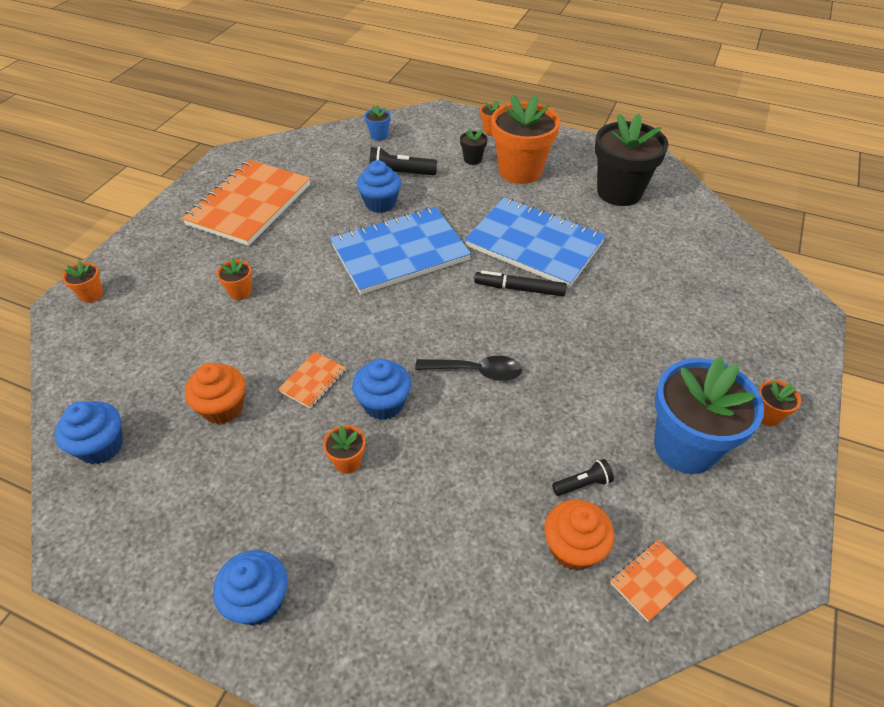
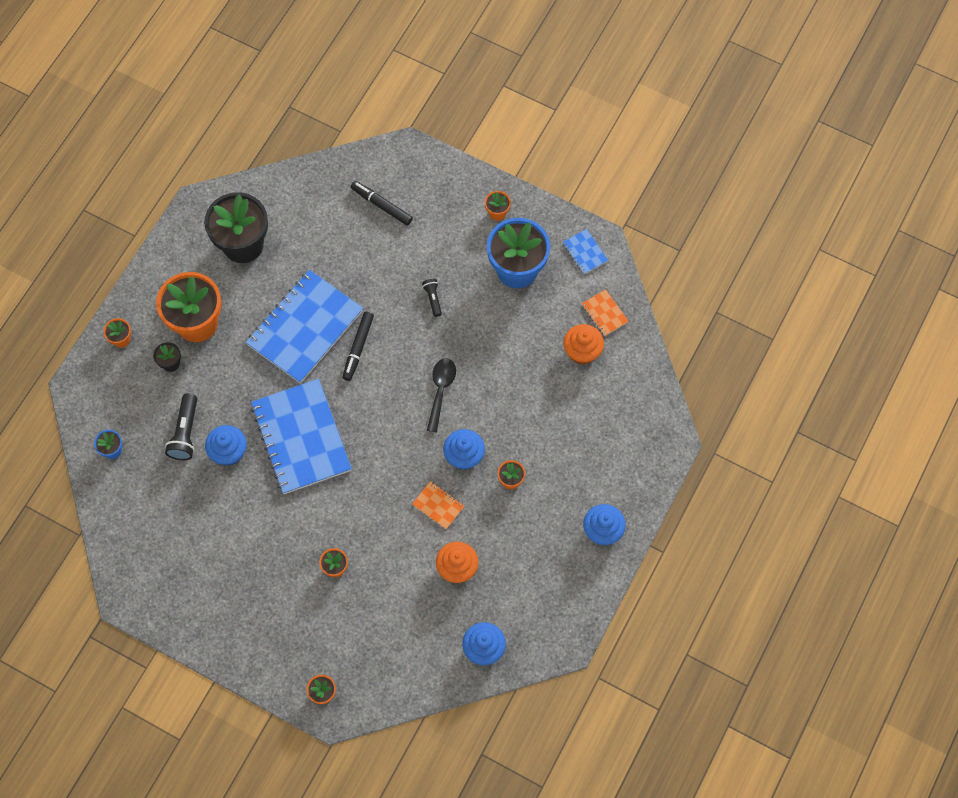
camera: 85 degrees left, 20 degrees up
(249, 204) = (213, 572): orange notebook -> none
(583, 484) = (539, 337): black flashlight -> black flashlight (433, 299)
(718, 294) = (381, 205): none -> black marker
(753, 541) = (585, 252): none -> blue notebook

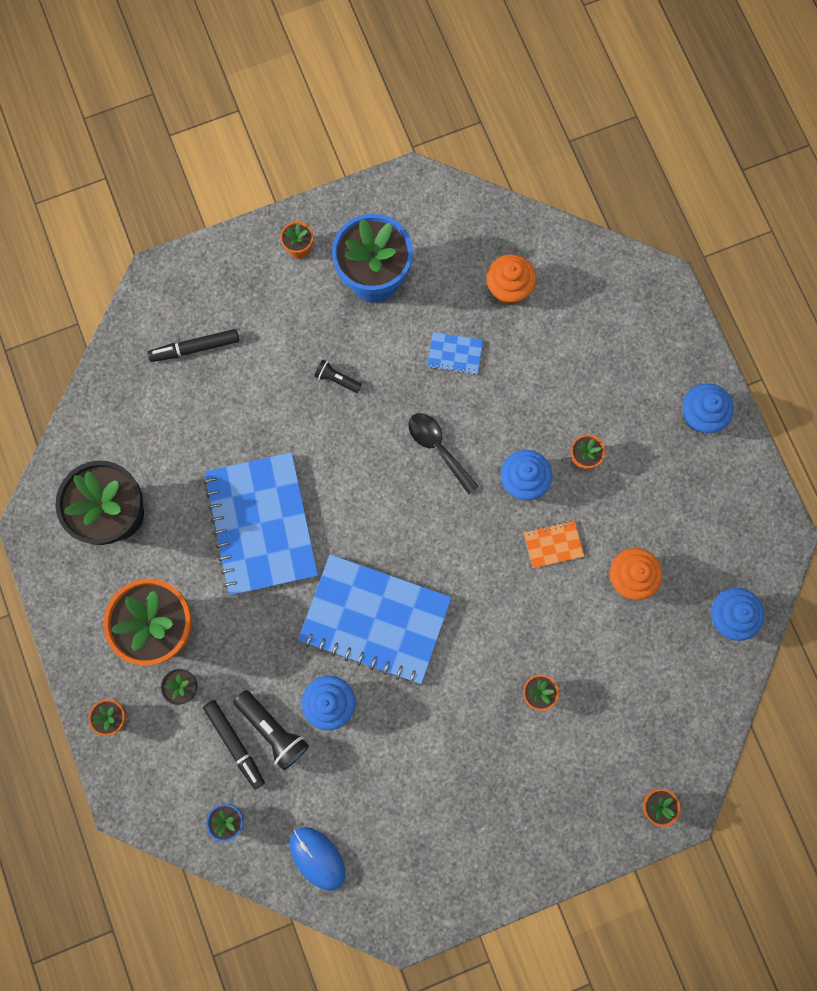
camera: 50 degrees left, 10 degrees up
(129, 518) = (317, 858): none -> blue mouse
(358, 348) = (327, 490): black marker -> black marker (235, 744)
(585, 252) = (410, 204): blue notebook -> blue notebook (455, 354)
(604, 313) = (487, 237): orange notebook -> none

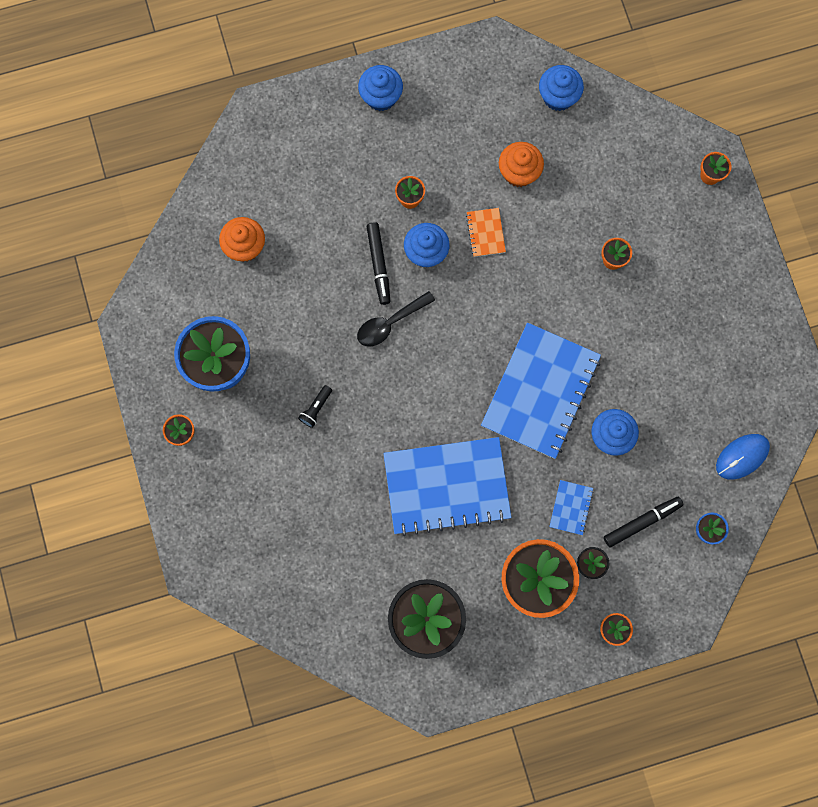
camera: 85 degrees left, 0 degrees up
(195, 348) = (271, 539): black marker -> black marker (378, 265)
(273, 730) = (631, 487): black flashlight -> none
(455, 354) = (303, 300): blue notebook -> blue notebook (571, 507)

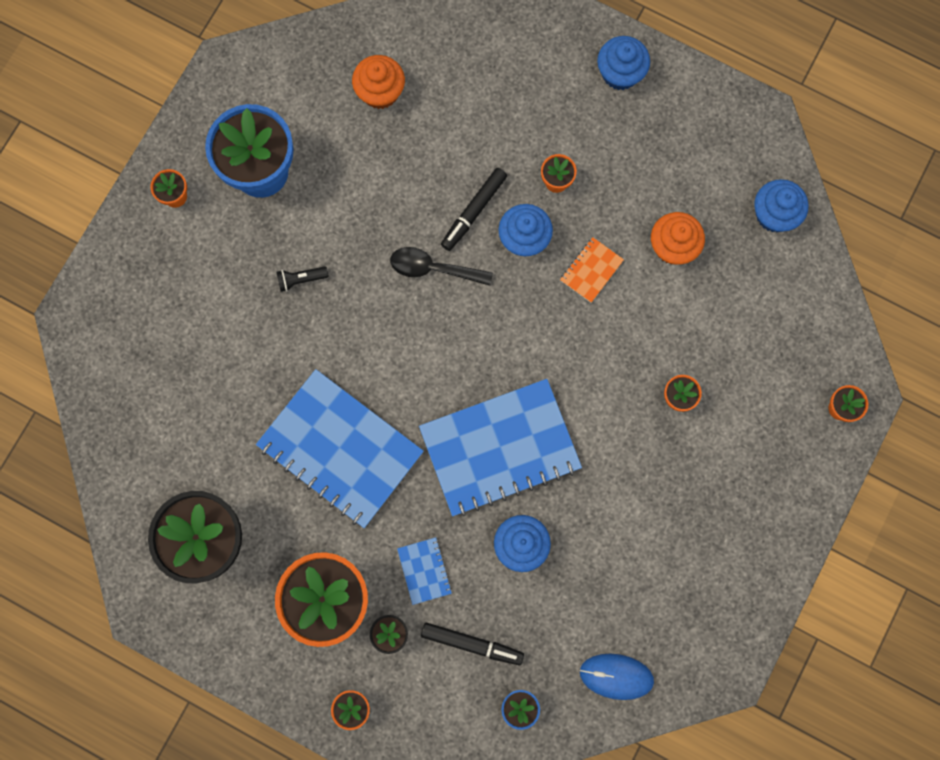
camera: 45 degrees right, 0 degrees up
(571, 507) = (424, 571): blue notebook -> blue notebook turned 75 degrees counterclockwise

